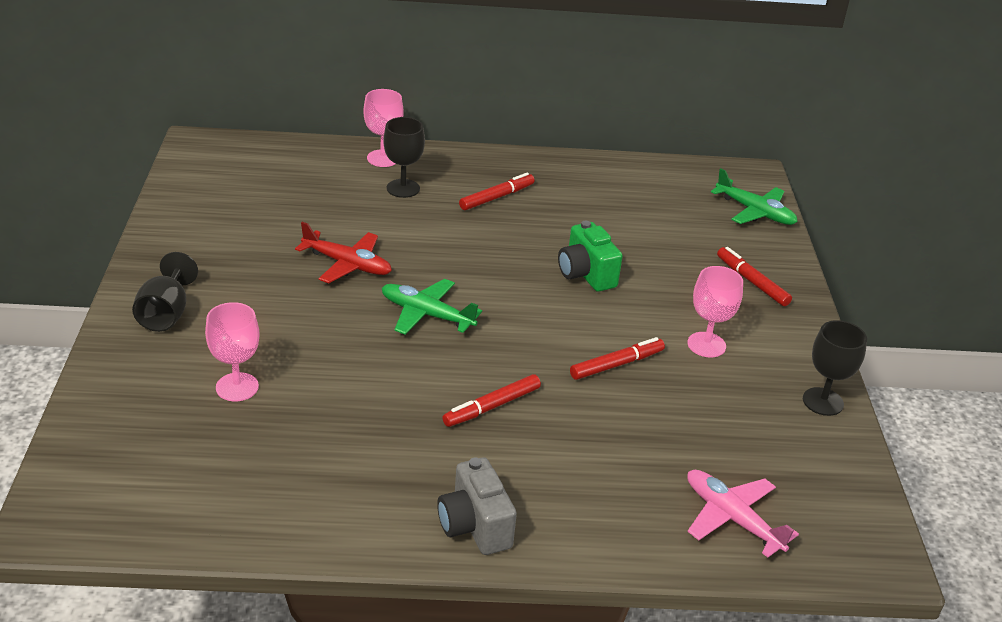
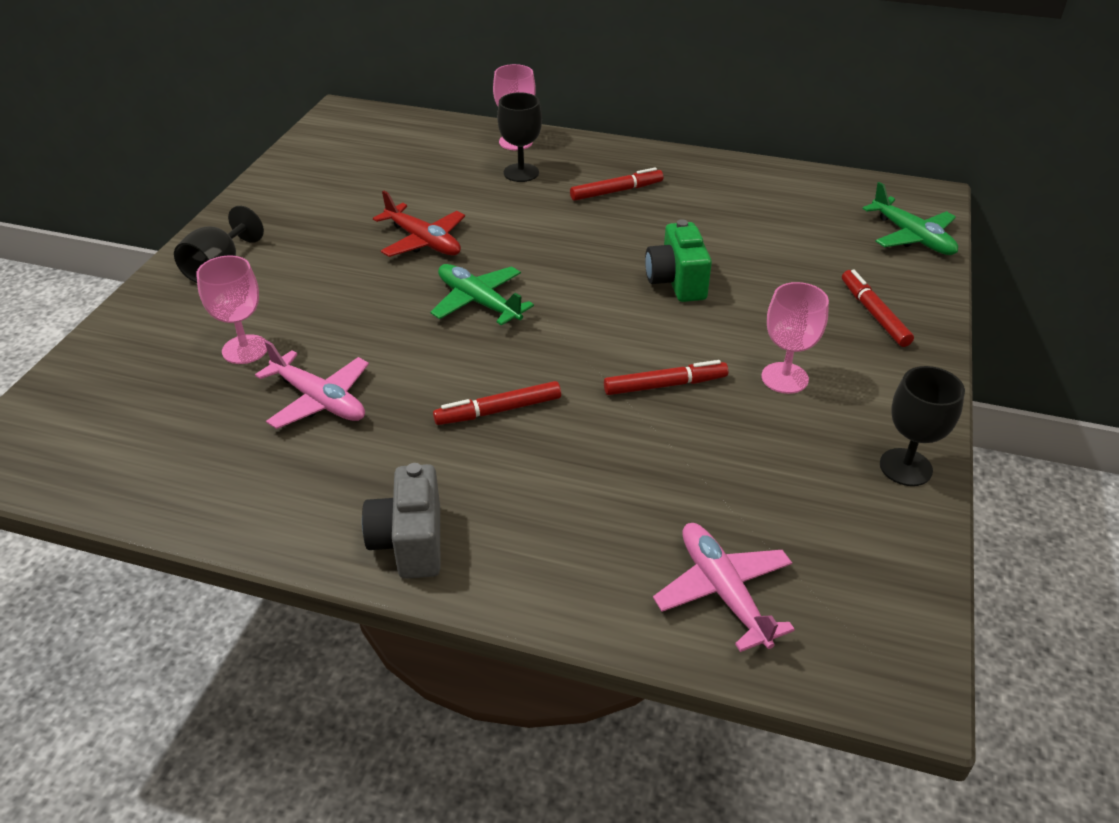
camera: 20 degrees right, 5 degrees up
(332, 422) = (319, 400): none -> pink plane

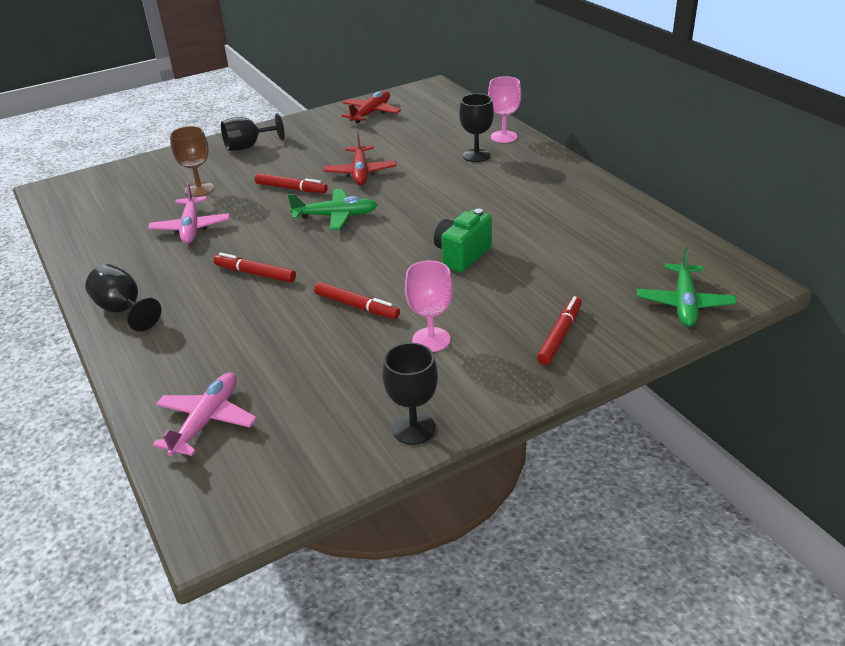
camera: 45 degrees right, 5 degrees down
(245, 349) = (199, 189): pink goblet -> brown goblet
(317, 167) = (371, 113): none -> red plane
(409, 542) = (123, 310): grey camera -> black goblet
(479, 302) = (335, 216): green plane -> green plane turned 90 degrees clockwise
(616, 191) = (517, 188): red marker -> red marker (291, 188)

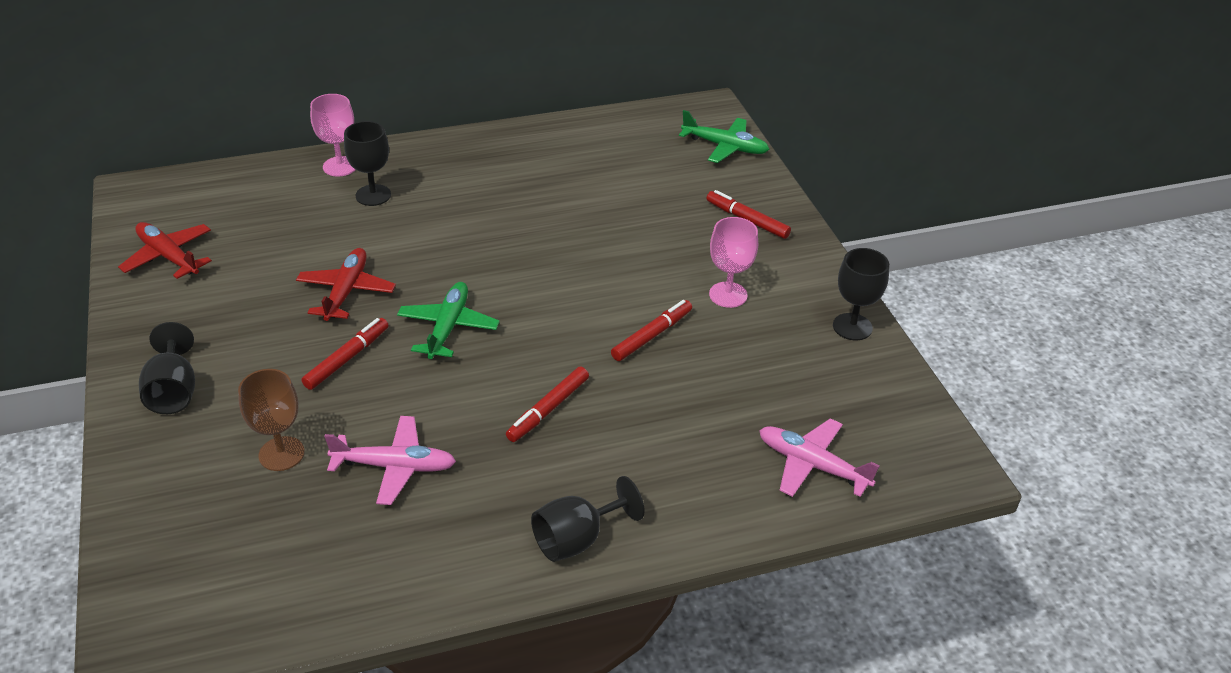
camera: 80 degrees left, 5 degrees up
(360, 172) = (346, 291): red plane -> red plane turned 90 degrees counterclockwise
(462, 255) = (589, 248): green camera -> none

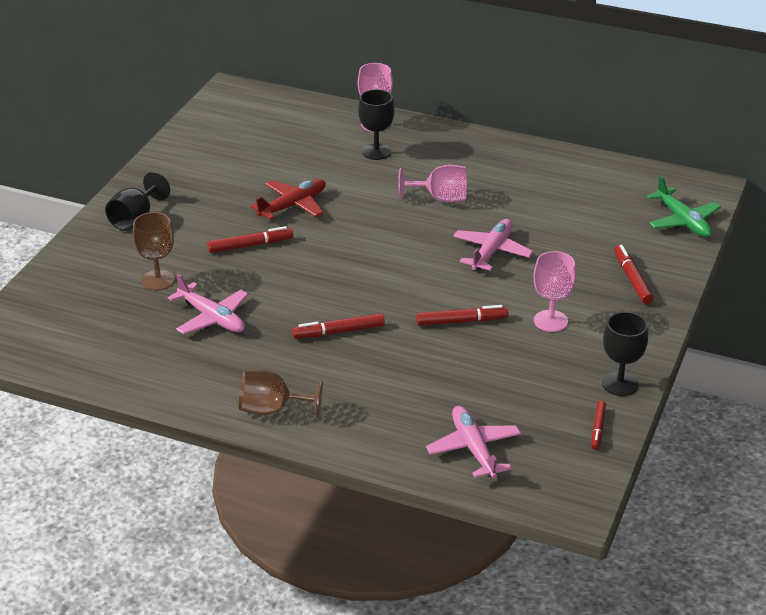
camera: 40 degrees right, 5 degrees down
(169, 257) = (210, 139): red plane -> none
(448, 327) = (332, 255): green plane -> none
(491, 217) = (440, 198): none -> pink goblet
(577, 539) = (271, 409): black goblet -> brown goblet
(599, 250) = (491, 252): none -> pink plane
(886, 381) = (598, 428): none -> red marker

